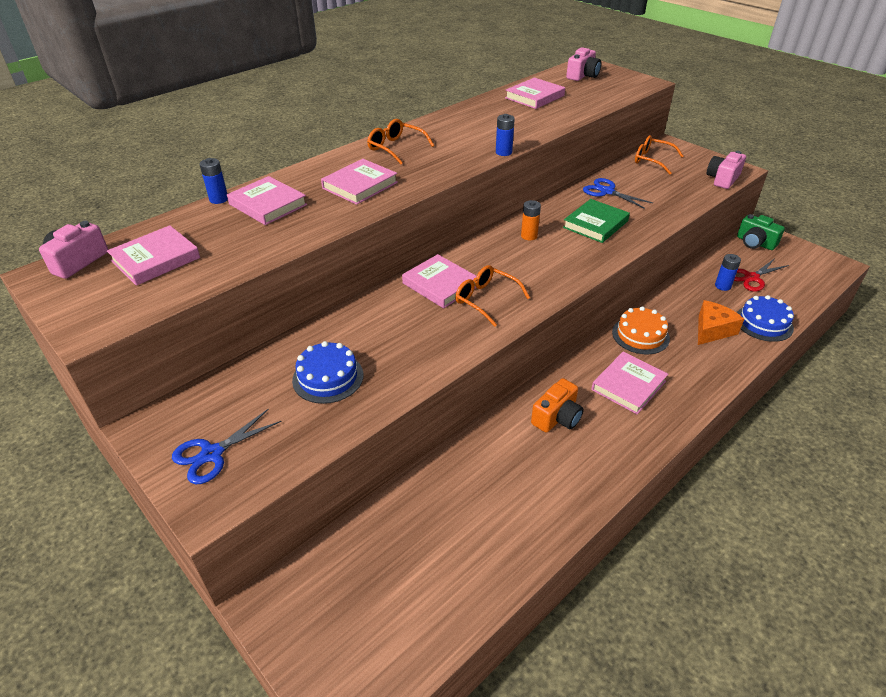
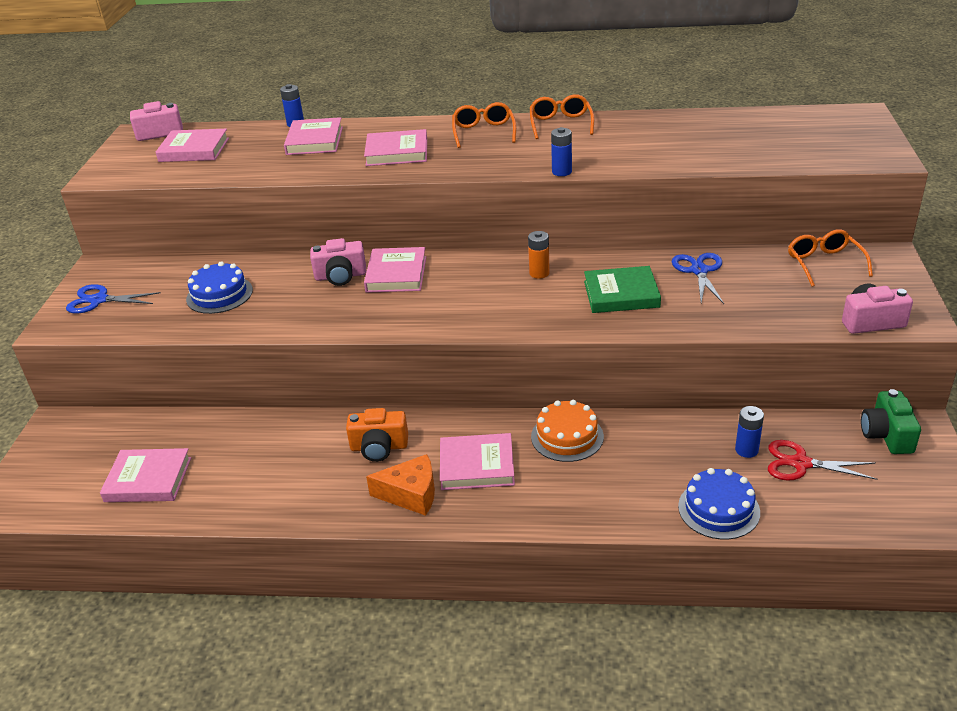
camera: 50 degrees right, 5 degrees down
(486, 300) = (406, 304): orange glasses -> orange glasses (560, 124)
(534, 97) = (712, 130): pink book -> pink book (148, 479)
(582, 76) = (822, 125): pink camera -> pink camera (340, 276)
(712, 330) = (647, 478): orange cheese -> orange cheese (411, 494)

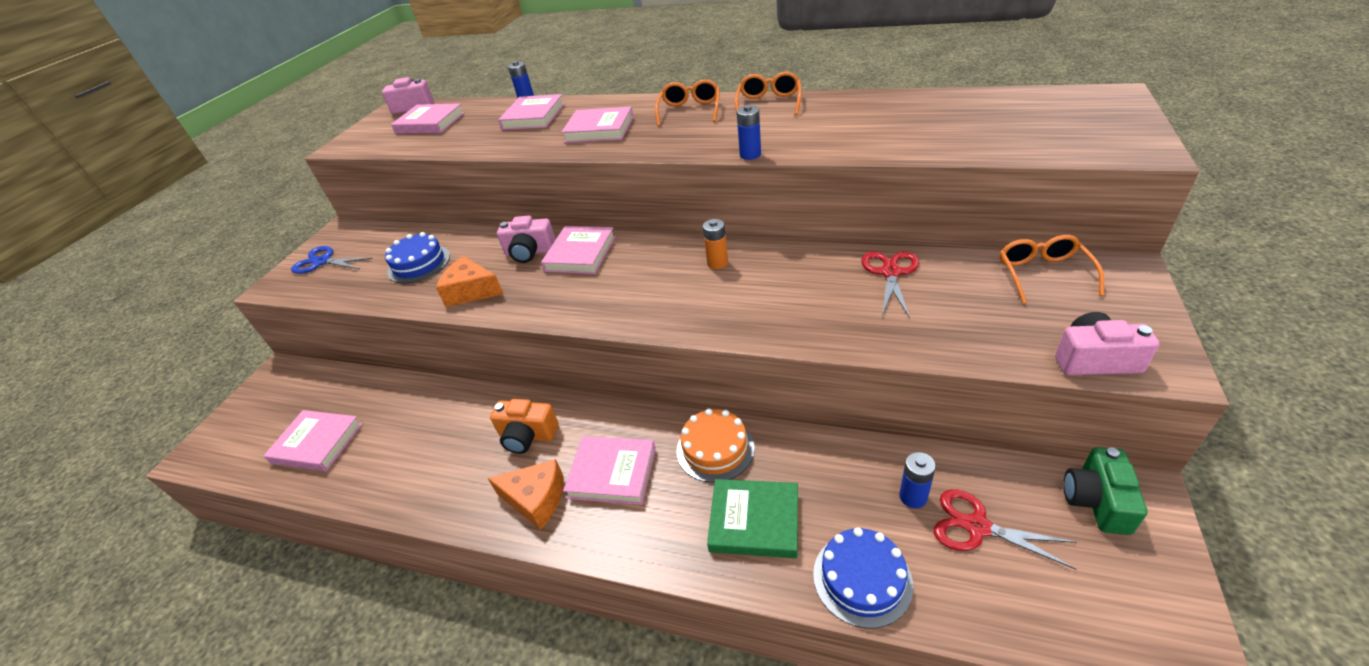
camera: 15 degrees right, 5 degrees up
(296, 315) = (471, 291): none -> orange cheese
(621, 294) = (795, 295): green book -> green book (754, 521)
(699, 270) = (890, 272): blue scissors -> red scissors

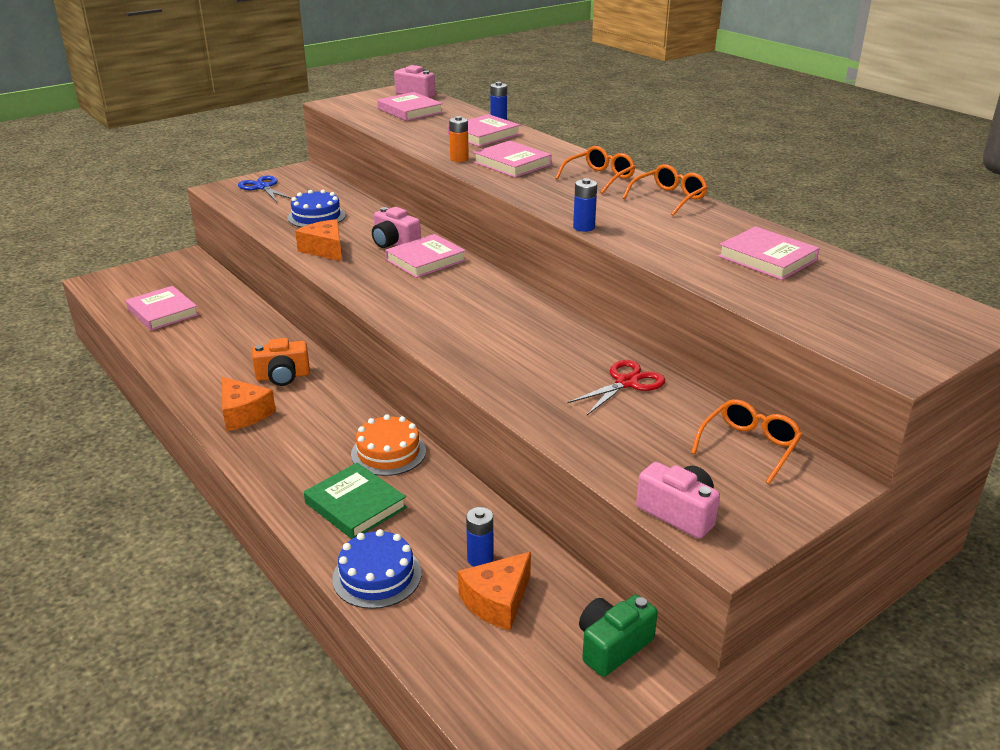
camera: 30 degrees right, 10 degrees down
(527, 436) = (283, 376): orange camera -> orange camera turned 60 degrees counterclockwise
(612, 473) = (306, 427): pink book -> pink book (767, 258)
(717, 263) = (510, 312): orange battery -> orange battery (459, 159)
(976, 526) = (497, 601): red scissors -> orange cheese

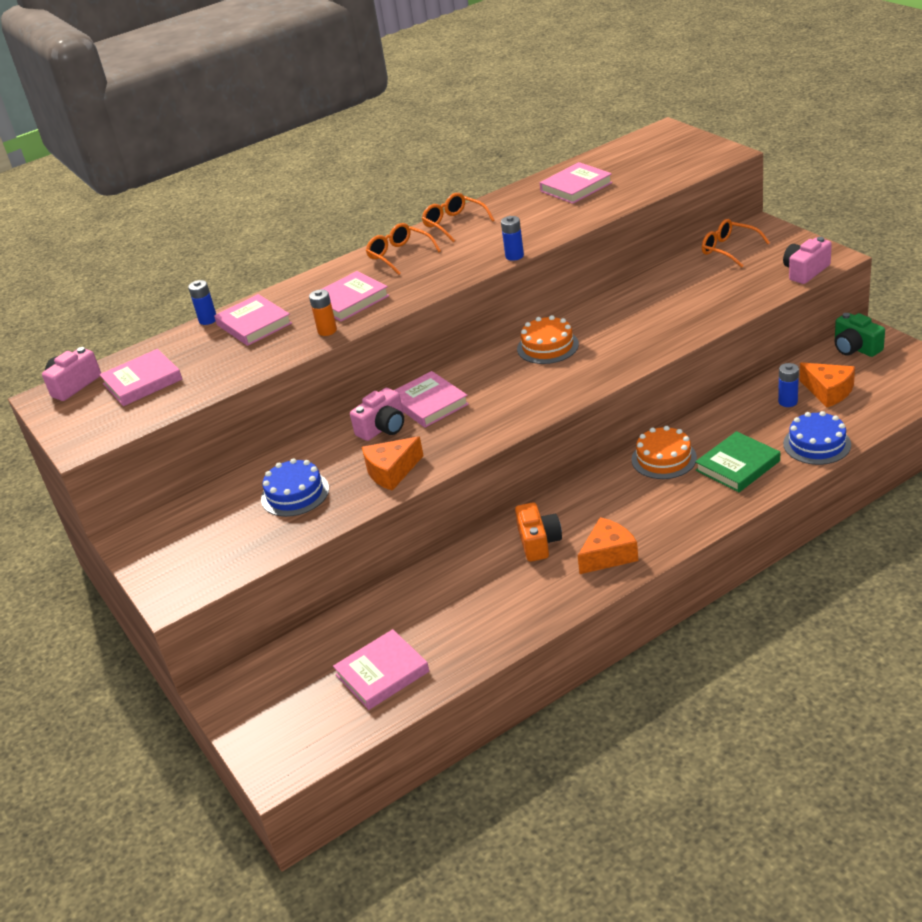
camera: 80 degrees left, 5 degrees up
(262, 187) = (180, 557): blue scissors -> none
(512, 315) = (547, 346): none -> orange cake
(627, 383) = (654, 292): red scissors -> none

